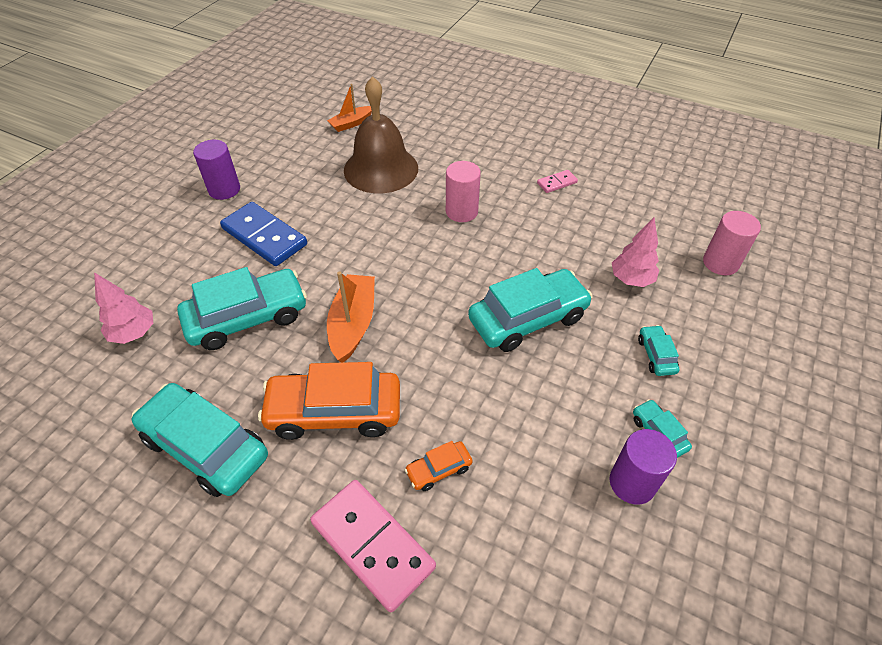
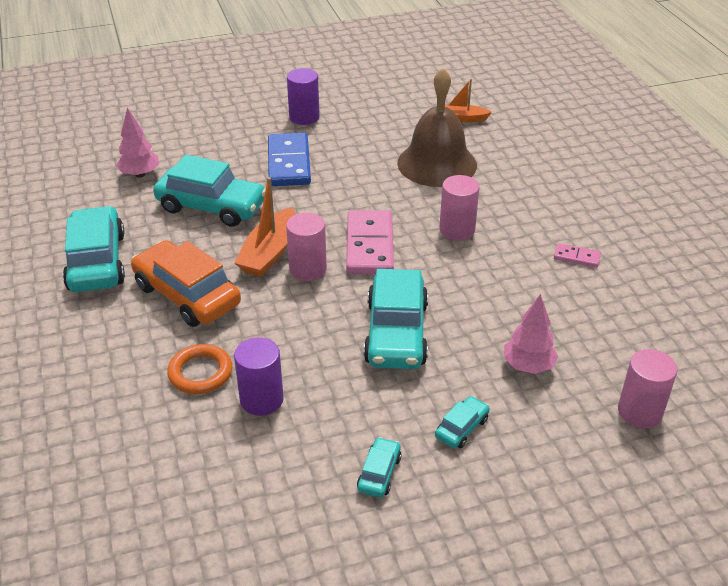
camera: 45 degrees right, 10 degrees down
(353, 324) = (269, 253): orange boat -> orange boat turned 150 degrees clockwise
(373, 544) = (110, 379): pink domino -> pink domino (370, 246)
(401, 316) = (308, 269): none -> pink cylinder
(439, 469) = (200, 373): orange car -> orange ring
(528, 319) = (396, 333): turquoise car -> turquoise car turned 75 degrees clockwise
(632, 483) = (311, 483): purple cylinder -> purple cylinder (261, 399)

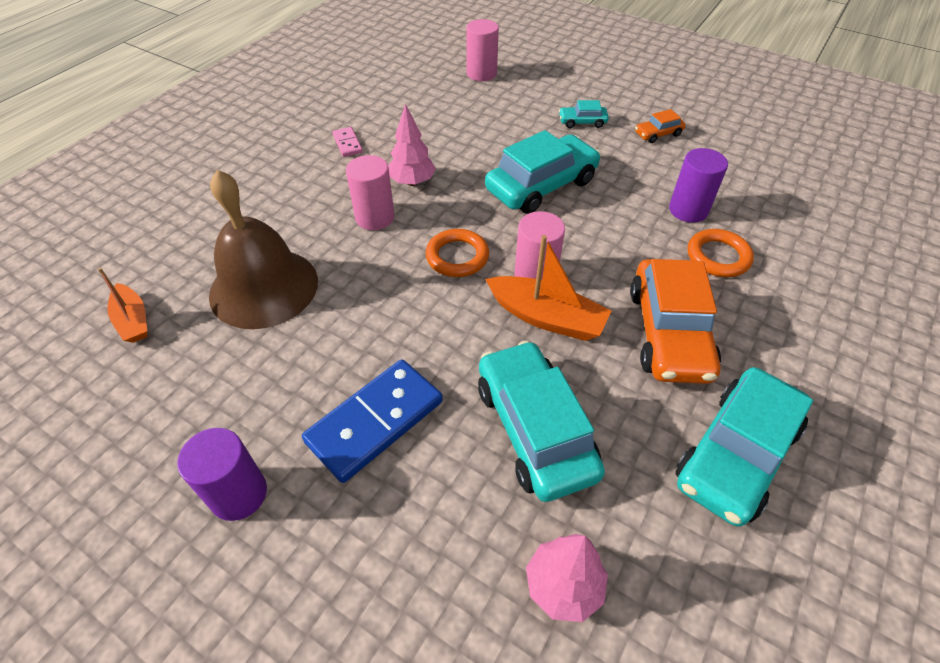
camera: 130 degrees left, 10 degrees up
(269, 253) = (546, 317): orange boat -> orange boat turned 45 degrees clockwise
(370, 246) = (457, 256): pink domino -> orange ring
(379, 473) = (658, 134): turquoise car -> orange car
(528, 366) = (496, 120): pink tree -> pink tree (412, 182)

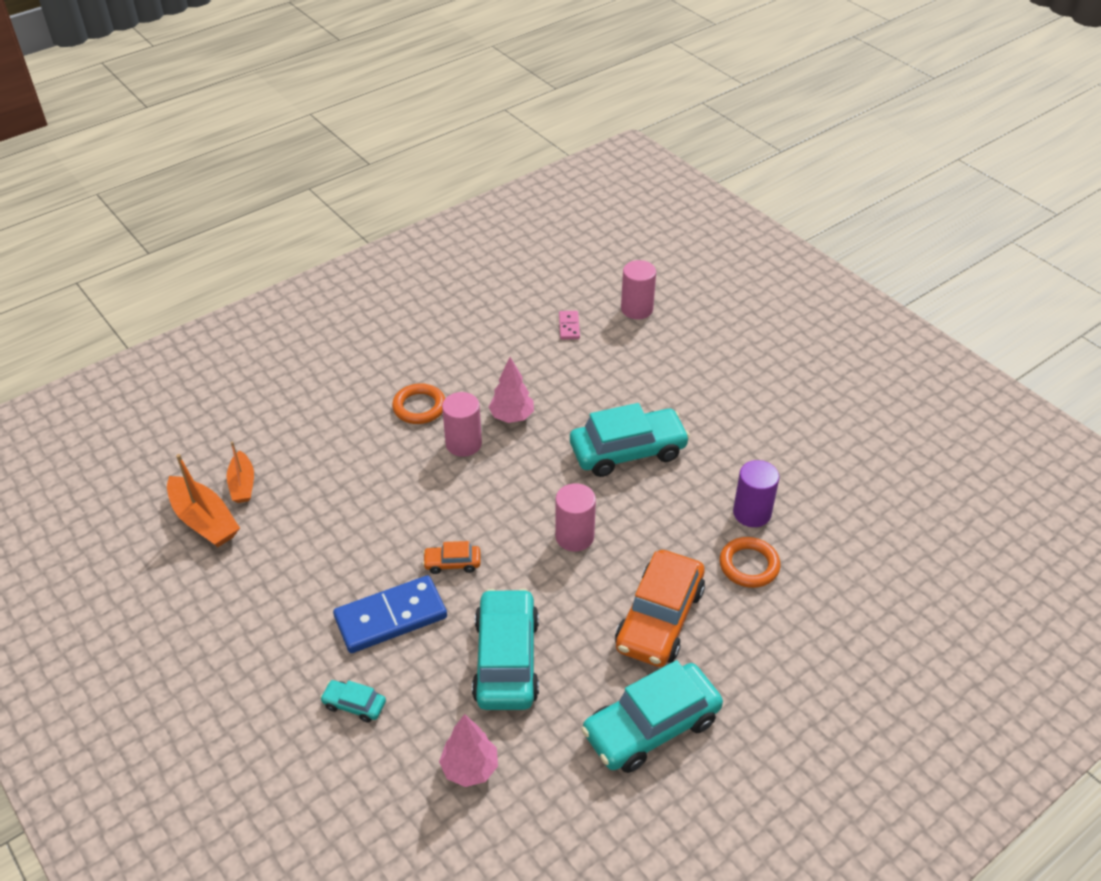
camera: 20 degrees right, 5 degrees down
(238, 494) = (277, 638): purple cylinder -> none
(264, 287) = (348, 484): brown bell -> none
(347, 143) = (471, 360): pink domino -> pink domino (569, 326)
(457, 256) = (516, 500): orange ring -> orange ring (419, 407)
(546, 317) = (564, 575): orange boat -> orange boat (204, 520)
(582, 122) = (707, 392): turquoise car -> turquoise car (354, 705)
(658, 134) = (775, 424): orange car -> orange car (452, 563)

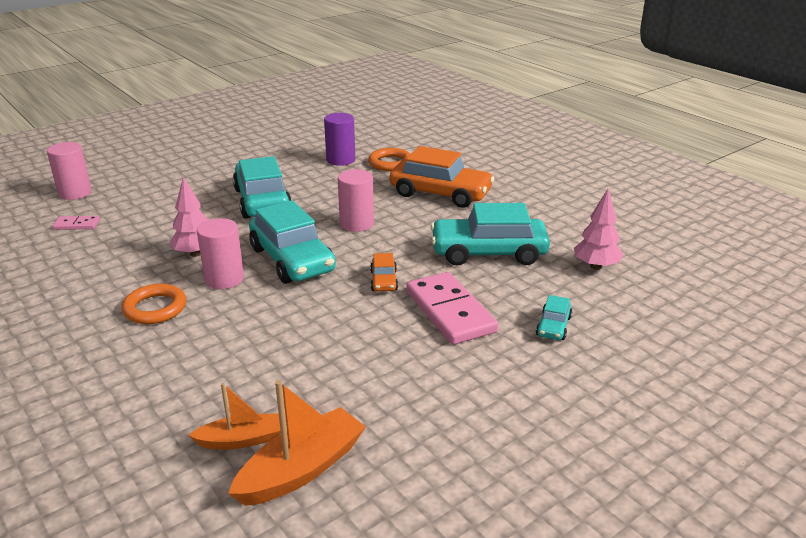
camera: 90 degrees left, 15 degrees down
(390, 617) = (450, 311): blue domino -> pink domino
(651, 727) = (535, 199): turquoise car -> turquoise car (292, 260)

